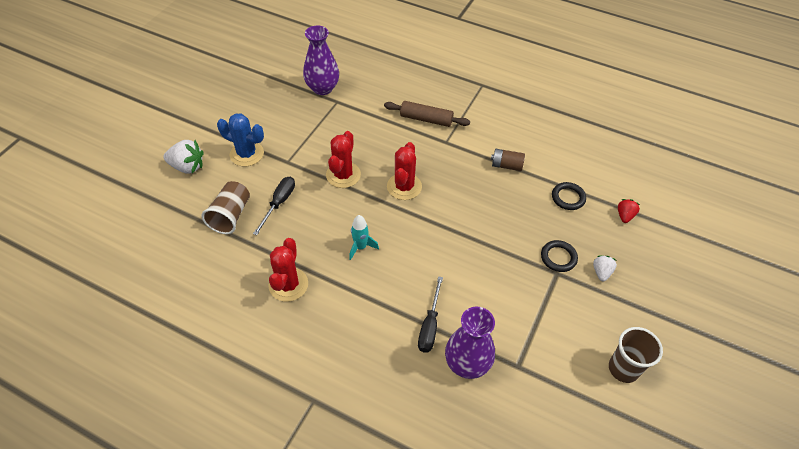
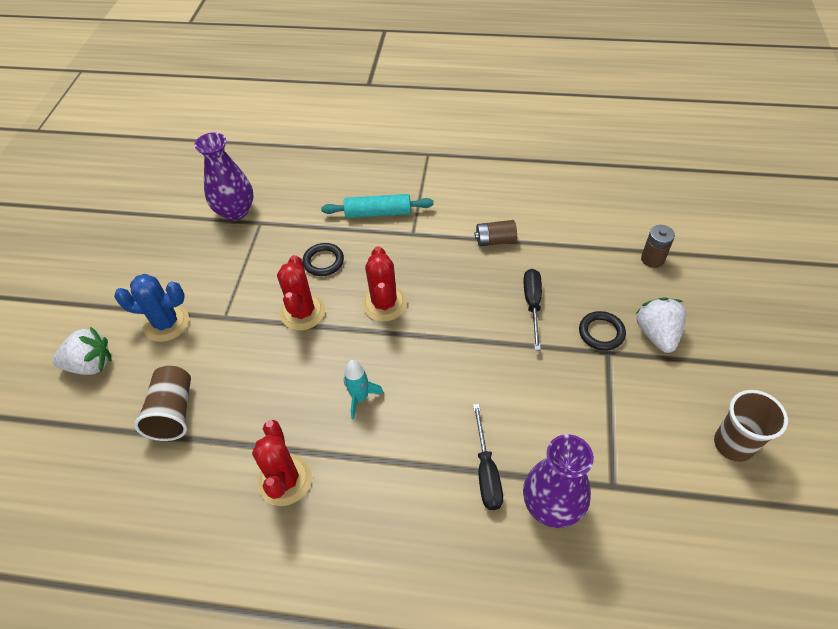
camera: 15 degrees left, 0 degrees up
(279, 203) = (233, 375): black screwdriver -> black screwdriver (532, 305)
(426, 119) = (378, 213): brown rolling pin -> turquoise rolling pin
(568, 198) = (581, 257): black ring -> black ring (323, 261)
(601, 272) = (657, 334): white strawberry -> white strawberry, size x1.68
(624, 216) = (652, 259): red strawberry -> brown battery

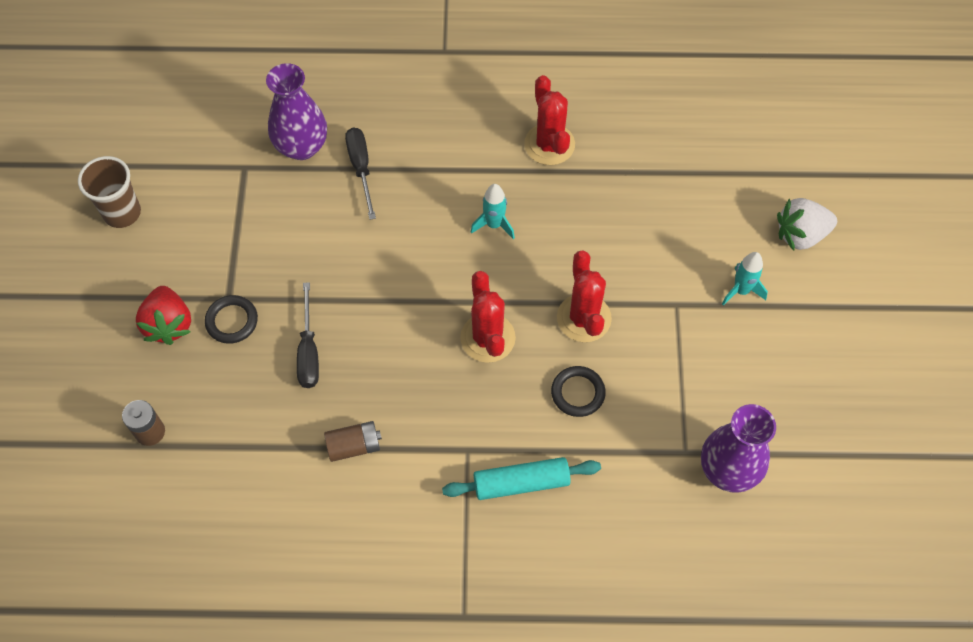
camera: 170 degrees right, 10 degrees up
(166, 323) = (741, 290): blue cactus -> turquoise rocket
(173, 412) = (684, 194): brown cup -> none
(657, 334) = (169, 324): white strawberry -> red strawberry

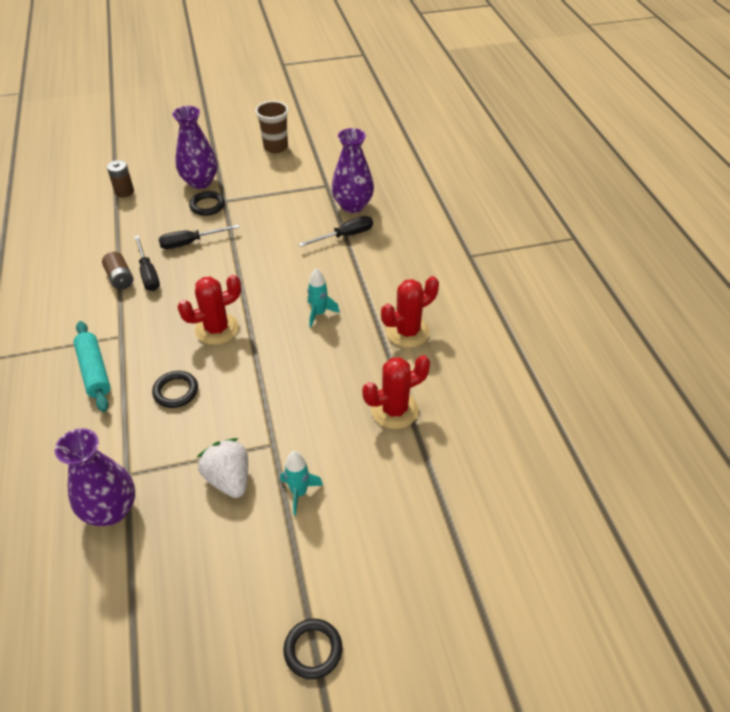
camera: 75 degrees right, 15 degrees down
(169, 324) = (200, 182): red strawberry -> purple vase
(356, 410) = (148, 273): none -> black screwdriver
(584, 318) = (246, 383): red cactus -> red cactus (394, 410)
(801, 235) = (377, 535): white strawberry -> white strawberry (229, 479)
(903, 308) = (313, 650): none -> black ring

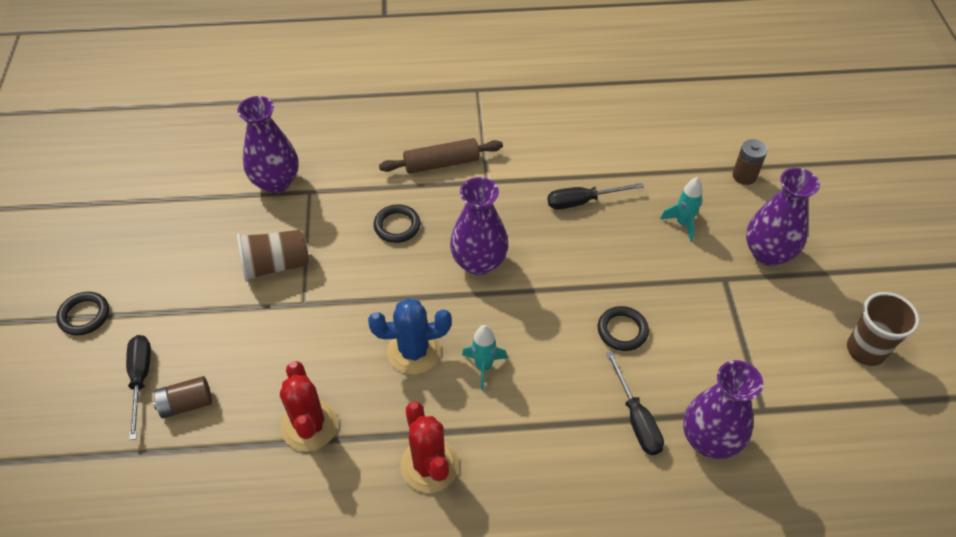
camera: 100 degrees right, 5 degrees up
(94, 371) = (441, 163): turquoise rolling pin -> brown rolling pin
(120, 278) = (578, 177): brown battery -> brown battery (186, 404)
(190, 243) = (636, 241): black screwdriver -> black screwdriver (141, 379)
(207, 206) = (713, 259): black ring -> black ring (622, 330)
(217, 329) = (479, 262): red cactus -> purple vase
(229, 479) = (275, 265): white strawberry -> brown cup
(299, 492) = (238, 320): turquoise rocket -> turquoise rocket (683, 223)
(312, 356) = (414, 351): none -> blue cactus

